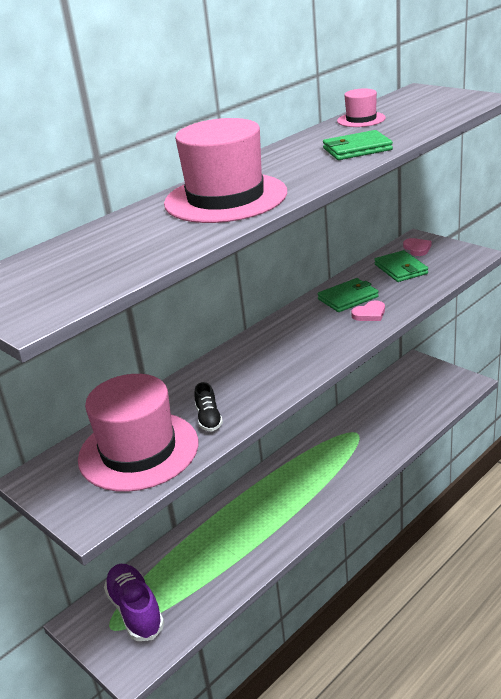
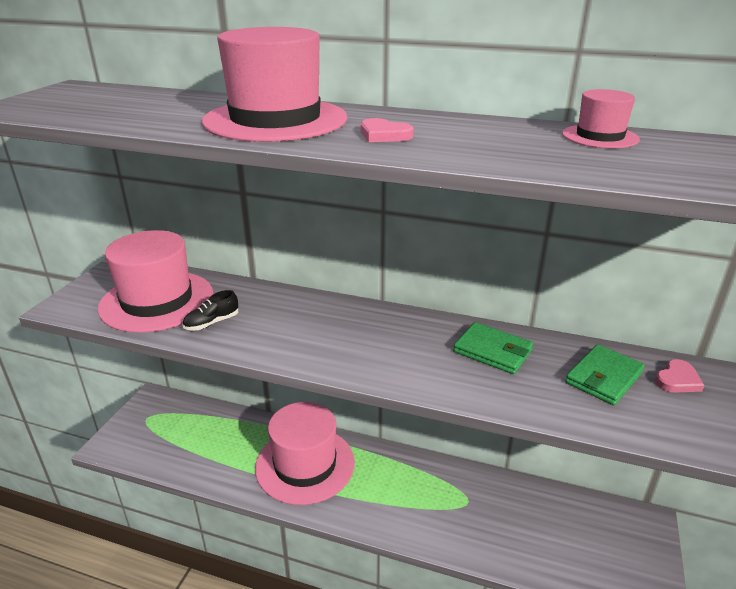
camera: 60 degrees right, 0 degrees up
(135, 610) = (167, 425): purple shoe -> none
(262, 513) = (305, 464): none -> pink hat
(357, 149) = (475, 150): green wallet -> none
(369, 314) = (467, 377): pink heart -> pink heart (384, 135)

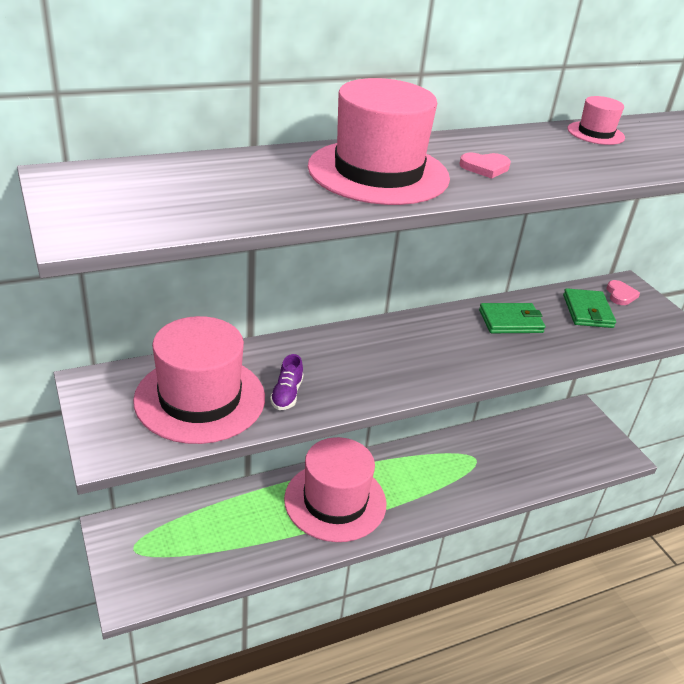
camera: 45 degrees left, 5 degrees up
(212, 323) = (287, 394): black shoe -> purple shoe

